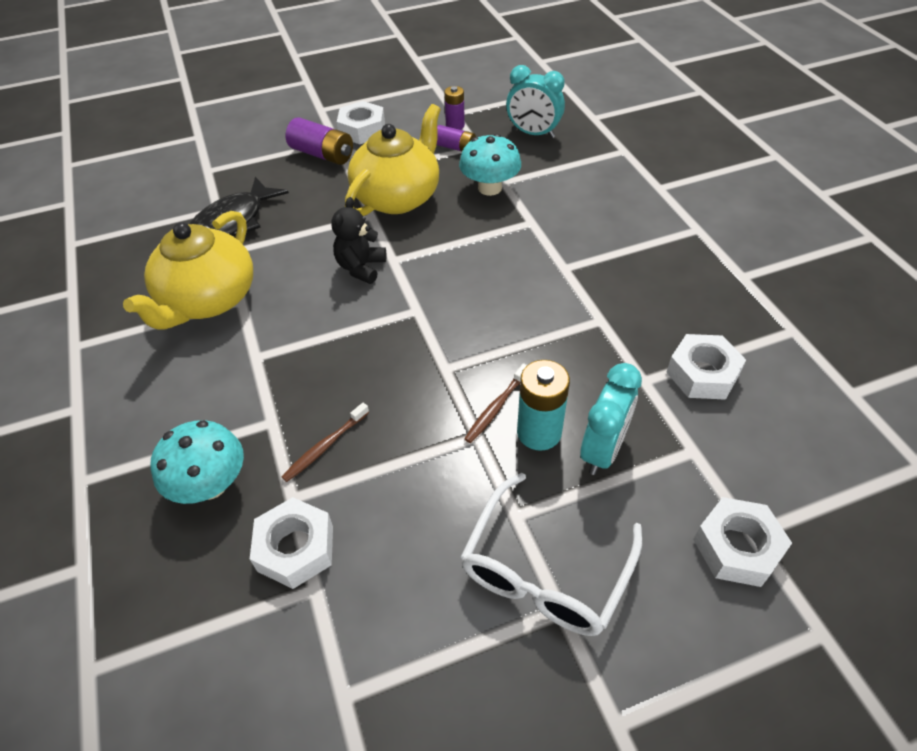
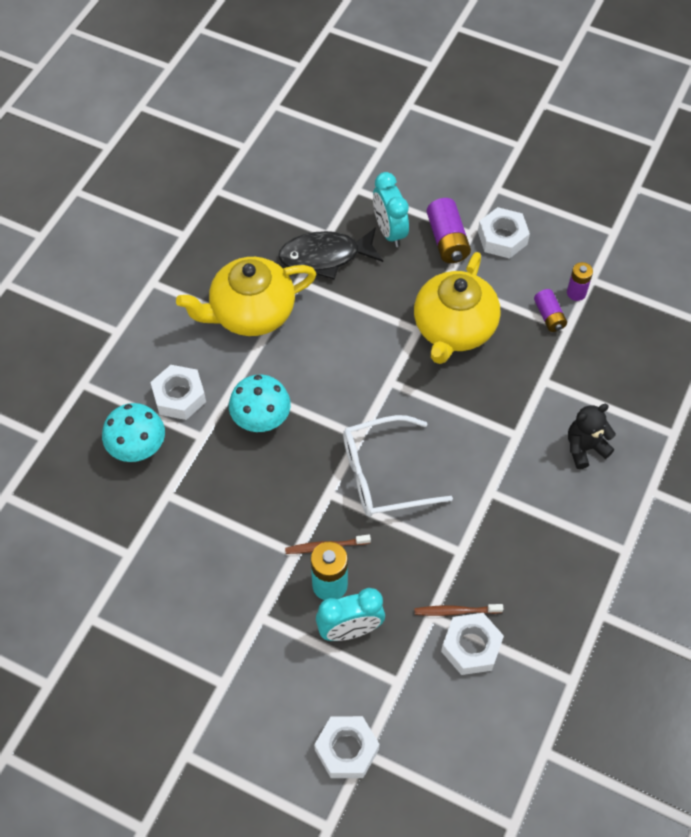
camera: 45 degrees right, 10 degrees up
(295, 548) = (141, 524): white nut -> white nut (179, 396)
(325, 446) = (212, 480): brown toothbrush -> brown toothbrush (455, 611)
(361, 267) = (363, 370): black teddy bear -> black teddy bear (585, 448)
(398, 197) = (454, 329): yellow teapot -> yellow teapot turned 120 degrees clockwise
(490, 188) = (526, 378): turquoise mushroom -> turquoise mushroom (261, 418)
(533, 133) = (626, 354): turquoise clock -> turquoise clock (389, 231)
(545, 570) = (240, 658): white glasses -> white glasses (384, 475)

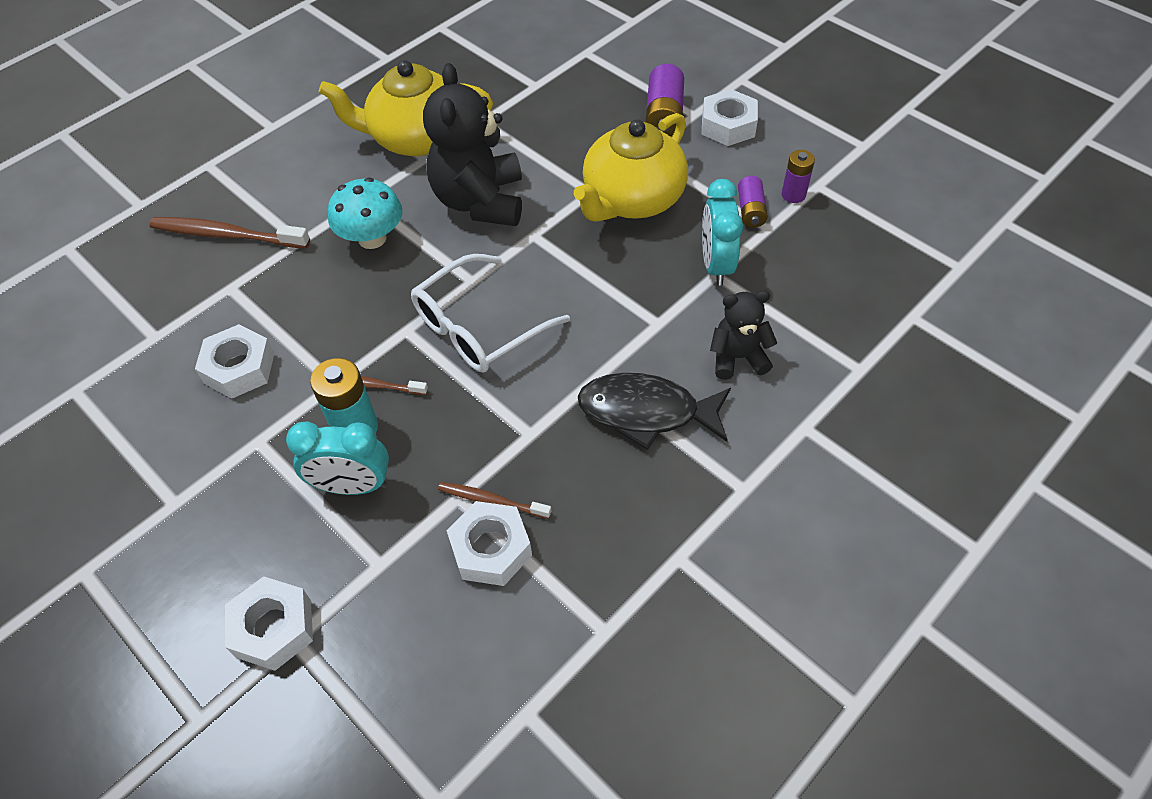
camera: 20 degrees right, 5 degrees down
(137, 447) = (227, 235): turquoise mushroom -> brown toothbrush
(179, 396) = (298, 198): white nut -> white nut (239, 368)
(325, 257) = (522, 104): black fish -> black fish (646, 412)
(333, 361) = (480, 201): none -> black teddy bear
(384, 475) = (479, 327): white glasses -> white glasses turned 45 degrees counterclockwise
(389, 231) = (603, 95): turquoise clock -> turquoise clock (716, 265)

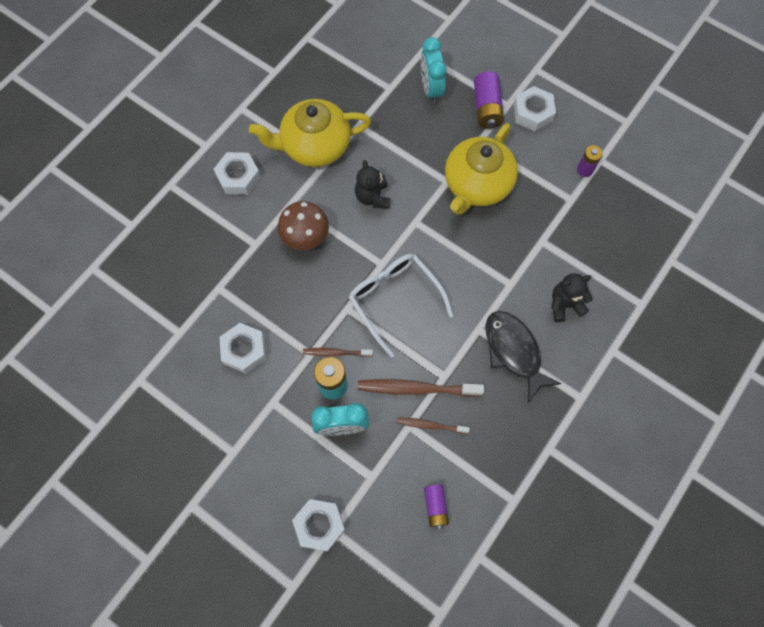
camera: 10 degrees left, 15 degrees up
(227, 235) = (203, 245): brown toothbrush -> brown toothbrush (416, 388)
(372, 238) = (305, 236): turquoise mushroom -> brown mushroom
(479, 327) = (395, 300): white glasses -> white glasses turned 105 degrees clockwise
(480, 201) = (373, 197): black teddy bear -> black teddy bear, size x0.55
(491, 549) = (437, 457): white nut -> white nut (238, 177)
(646, 412) = (514, 351): black fish -> black fish turned 60 degrees clockwise
(716, 265) = (541, 233): turquoise clock -> turquoise clock (431, 89)
(750, 211) = (558, 186): purple battery -> purple battery (435, 506)

